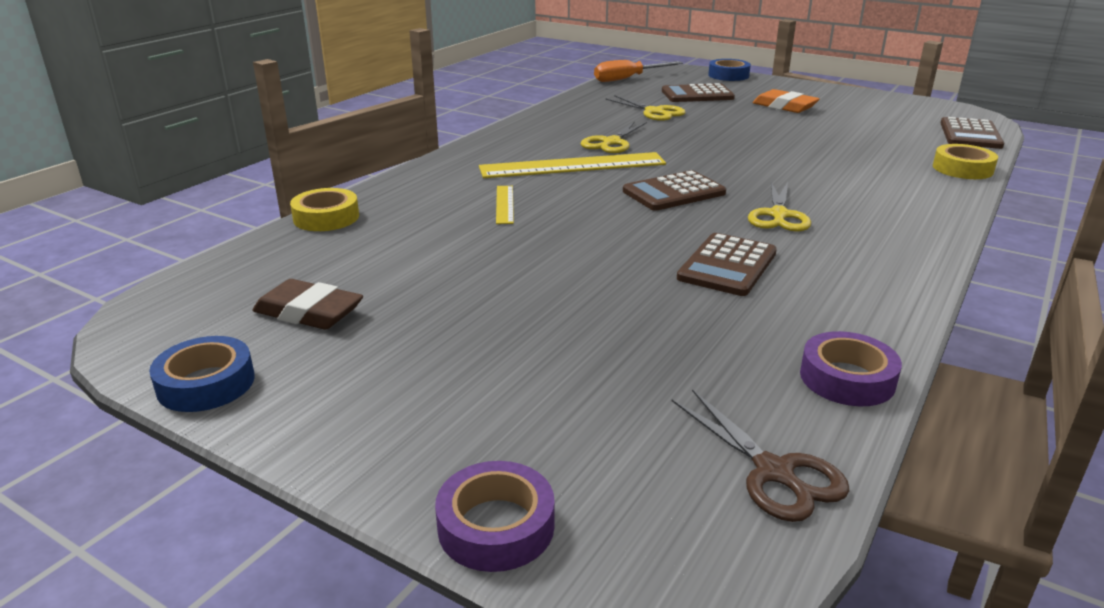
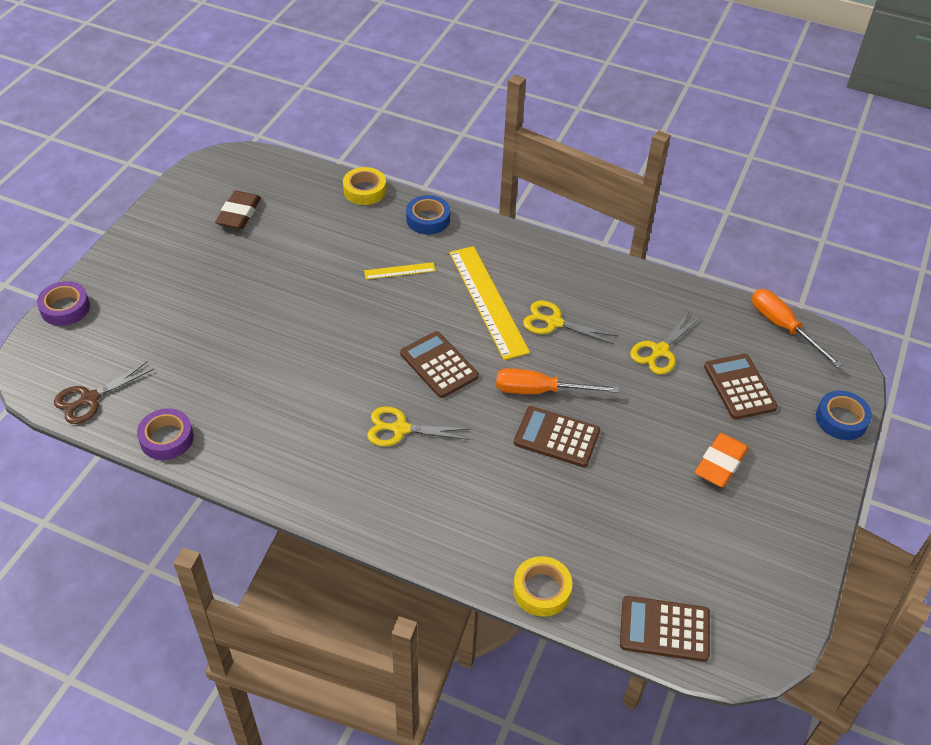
camera: 80 degrees right, 20 degrees up
(206, 383) = (172, 198): blue tape -> blue tape (428, 219)
(709, 153) = (540, 391): none -> orange screwdriver
(727, 265) = (307, 392): brown calculator -> brown calculator (556, 437)

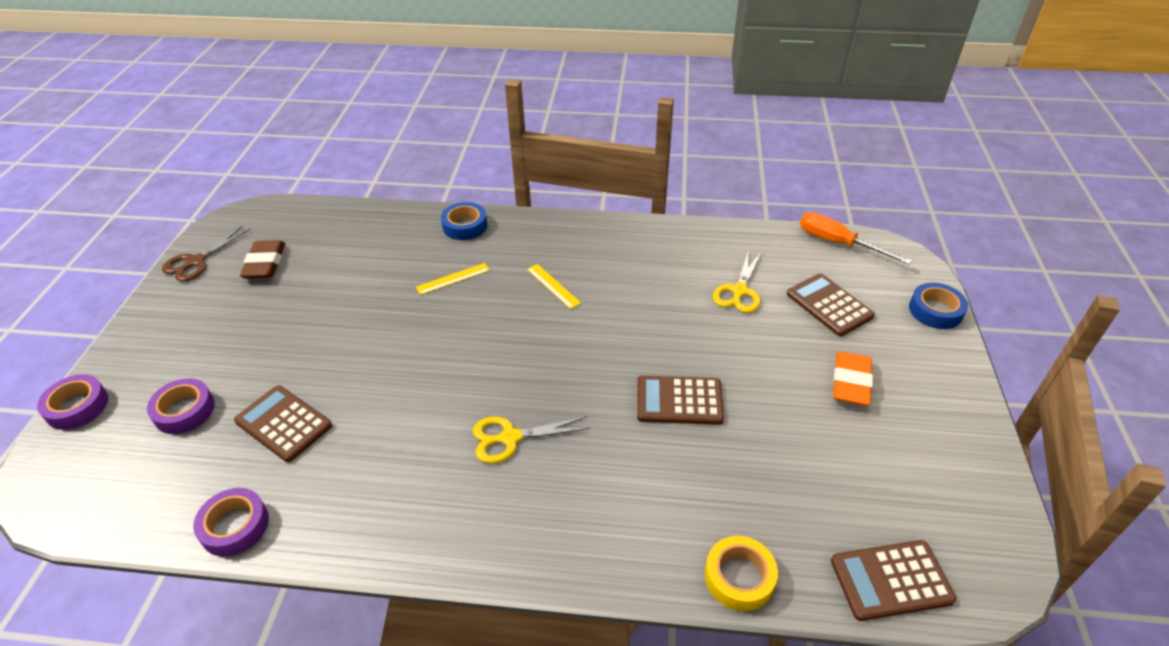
camera: 15 degrees left, 5 degrees down
(90, 399) = (125, 505): brown scissors -> brown scissors (196, 262)
(146, 334) = (184, 411): none -> purple tape
(364, 190) = (392, 214): yellow tape -> none
(439, 365) = (527, 360): brown calculator -> brown calculator (284, 423)
(487, 301) = (553, 286): yellow ruler -> yellow ruler, size x0.46
(540, 391) = (642, 358): orange screwdriver -> none
(554, 322) = (627, 290): yellow scissors -> none

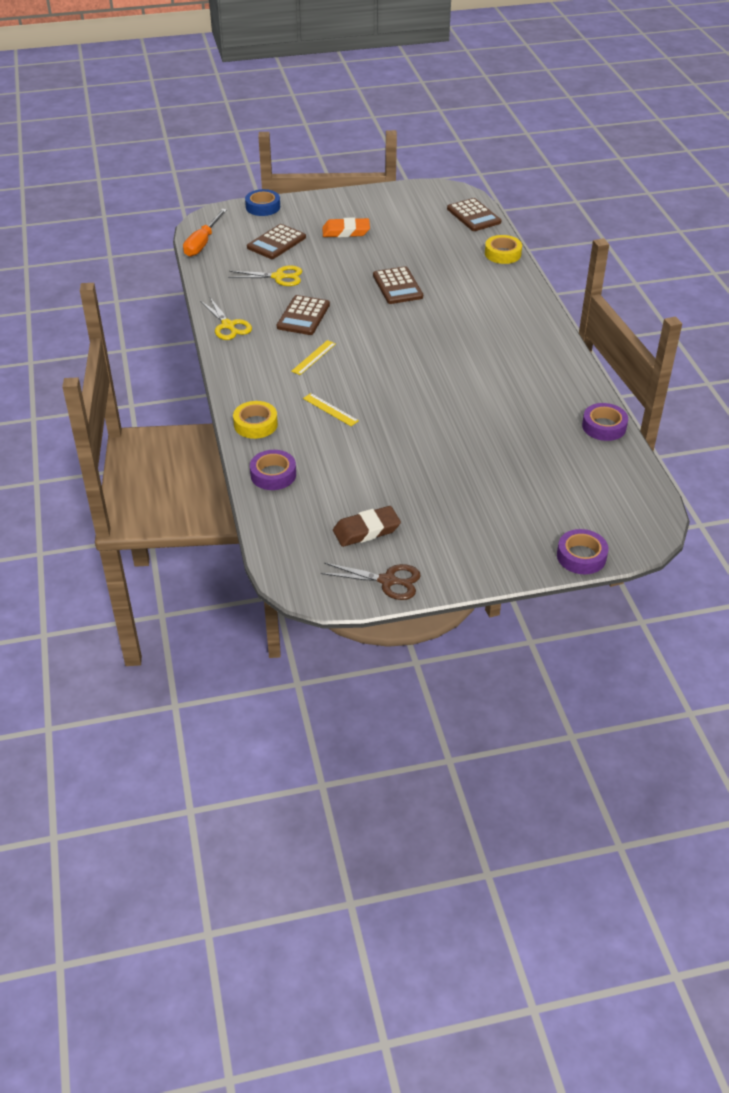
camera: 110 degrees left, 0 degrees up
(184, 411) = (545, 494): purple tape -> purple tape (273, 474)
(284, 423) = (521, 440): brown calculator -> brown calculator (303, 316)
(465, 226) = (255, 424): blue tape -> yellow tape
(510, 438) = (467, 341): yellow scissors -> yellow scissors (228, 325)

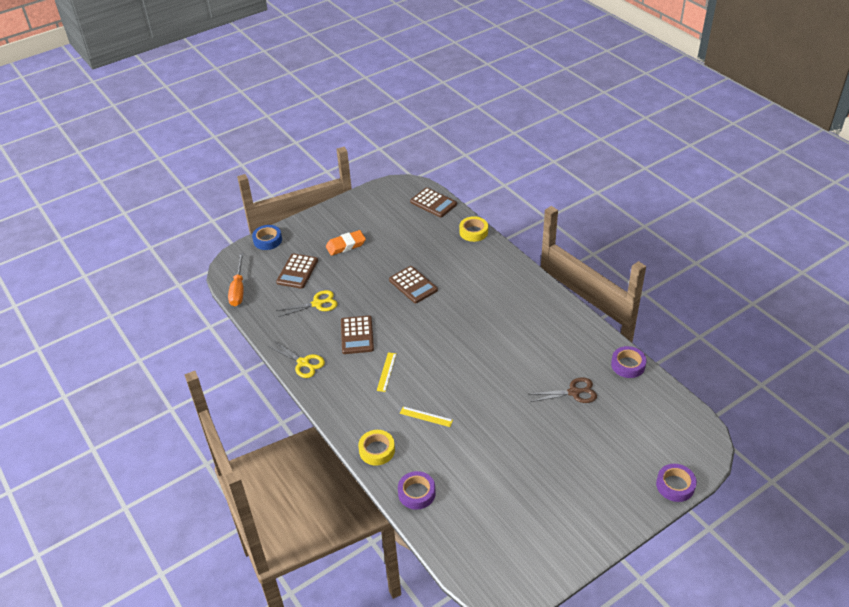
camera: 20 degrees left, 0 degrees up
(366, 530) = (514, 519): brown eraser -> none
(387, 581) = (555, 560): brown scissors -> brown scissors (574, 392)

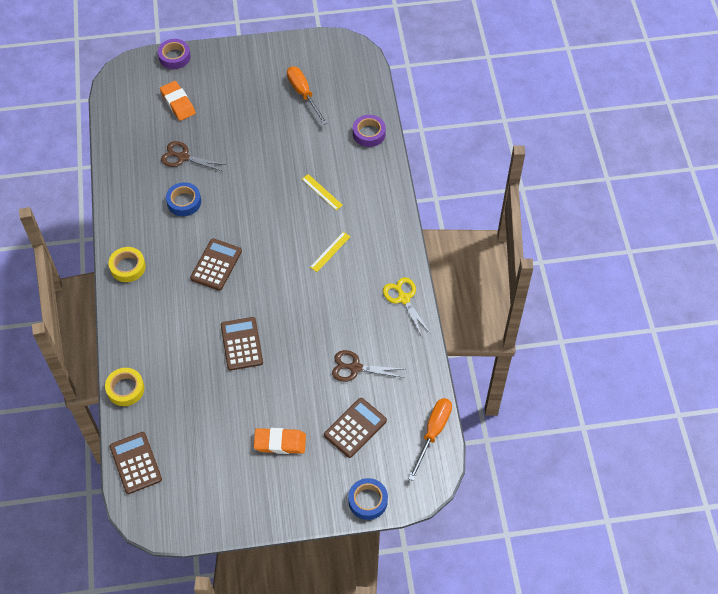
camera: 155 degrees left, 15 degrees up
(317, 304) = (355, 368): yellow scissors -> brown scissors
(357, 335) = (335, 306): brown calculator -> brown calculator (216, 265)
(377, 450) = (381, 181): yellow tape -> yellow tape (128, 267)
(511, 506) = (303, 94): none -> orange screwdriver
(539, 357) = (184, 202): none -> blue tape
(625, 439) = (178, 103): none -> orange eraser
(628, 365) = (116, 160): purple tape -> none

